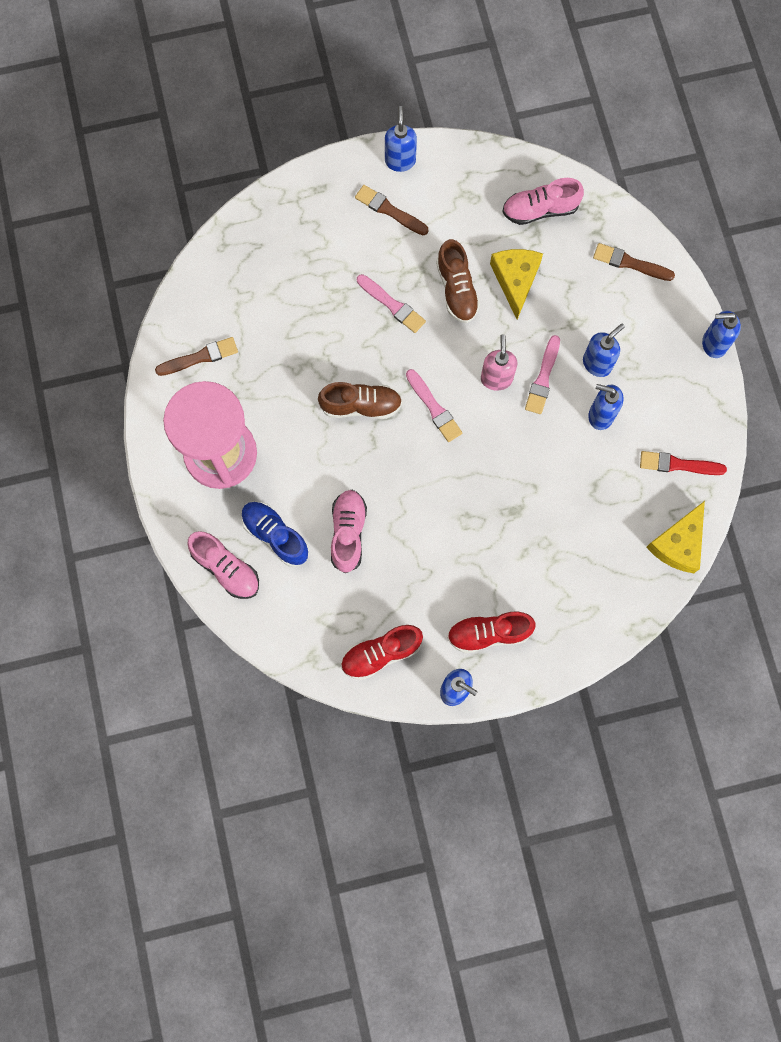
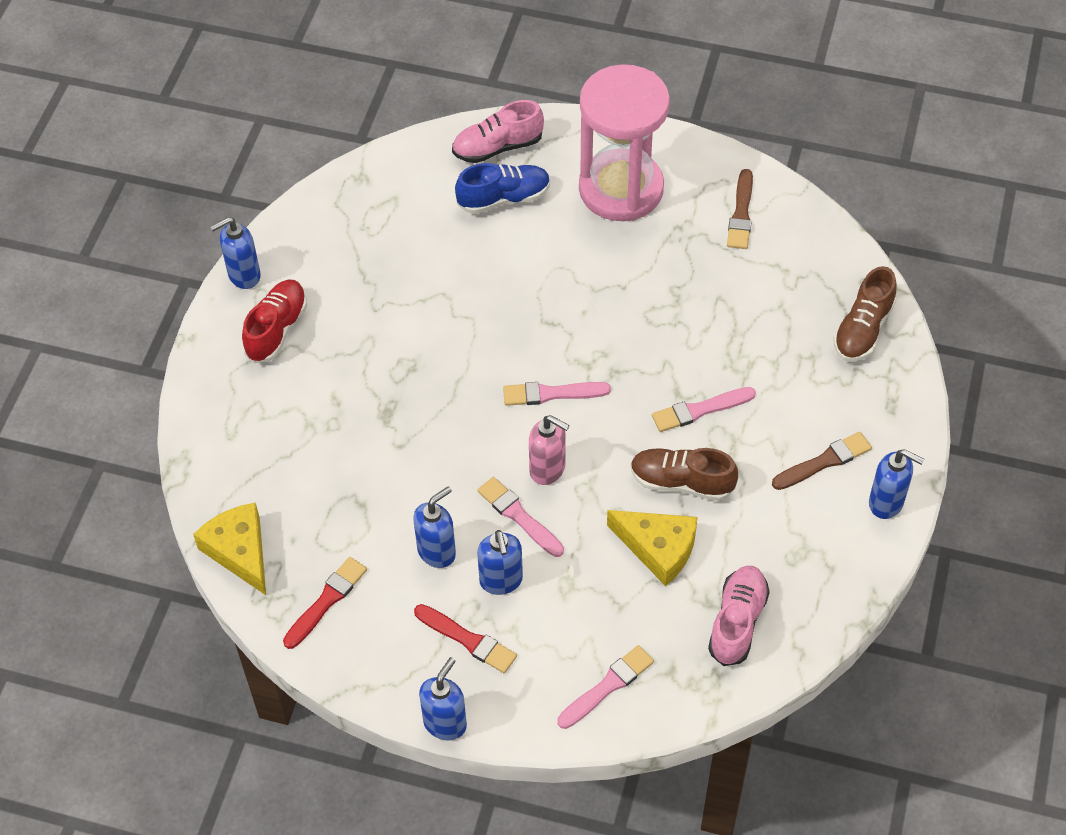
camera: 120 degrees right, 20 degrees down
(348, 533) = (465, 258): pink shoe -> none
(361, 406) = (597, 329): brown shoe -> brown shoe (863, 330)
(381, 653) = (324, 232): red shoe -> none
(630, 263) = (607, 686): brown brush -> pink brush
(650, 361) = (468, 640): none -> red brush

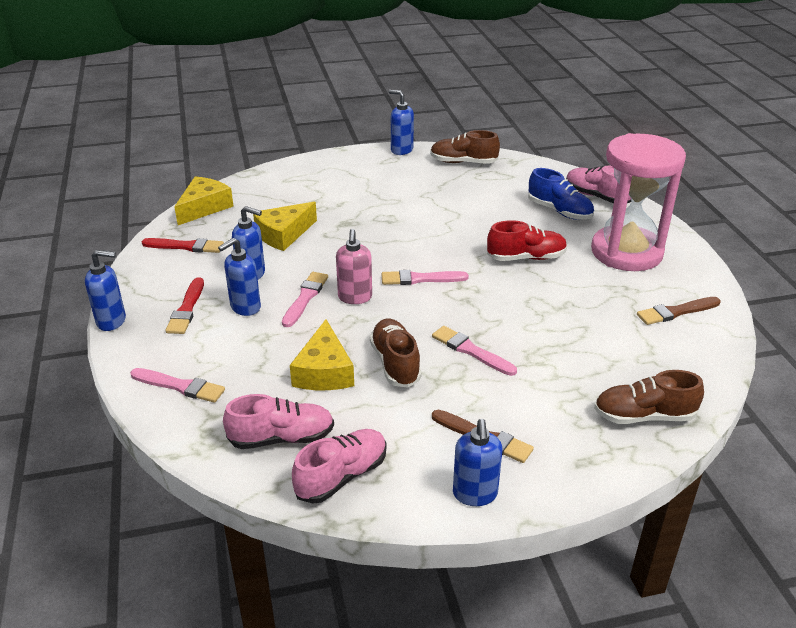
camera: 60 degrees right, 20 degrees down
(277, 329) = (374, 170): red shoe -> red shoe (526, 258)
(325, 228) = (463, 162): none -> brown shoe
(369, 488) = (283, 234): none -> yellow cheese
(551, 394) = (420, 279): pink brush -> pink brush turned 60 degrees counterclockwise
(813, 593) = (342, 476): none -> pink shoe

